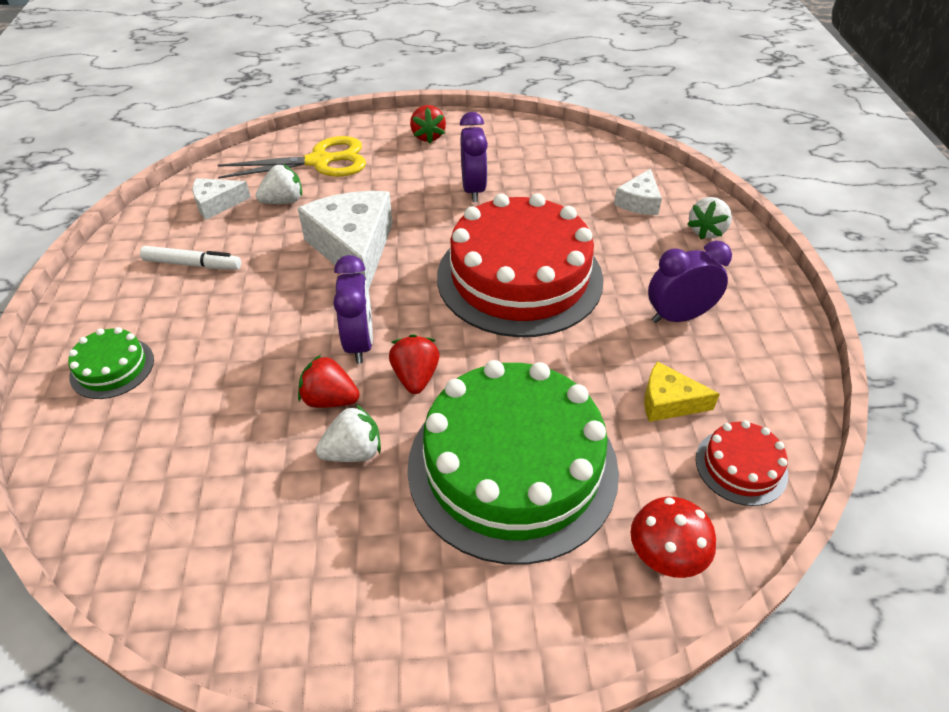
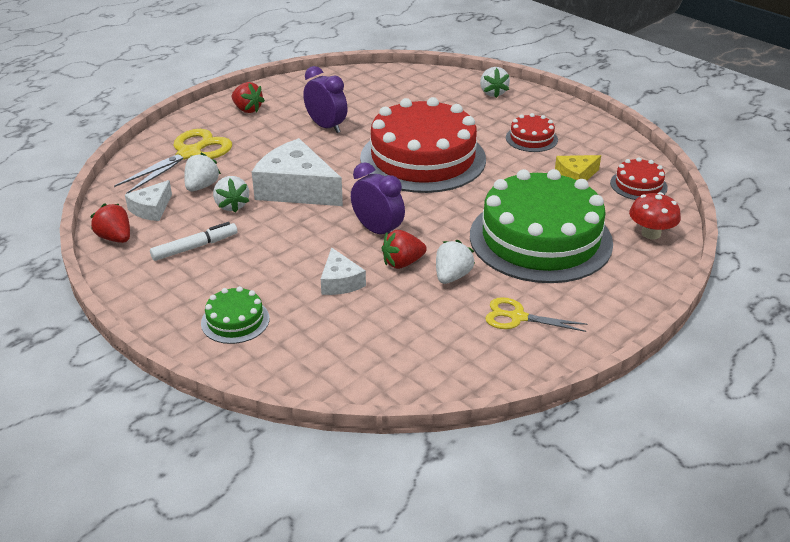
camera: 40 degrees left, 10 degrees down
(278, 236) = (232, 205): none -> white strawberry
(346, 562) = (517, 317): none -> yellow scissors
(415, 377) = (435, 229): red strawberry -> red strawberry (115, 238)
(639, 202) = (436, 93): white cheese -> white cheese (340, 282)
(678, 316) = (531, 138): purple clock -> red cake

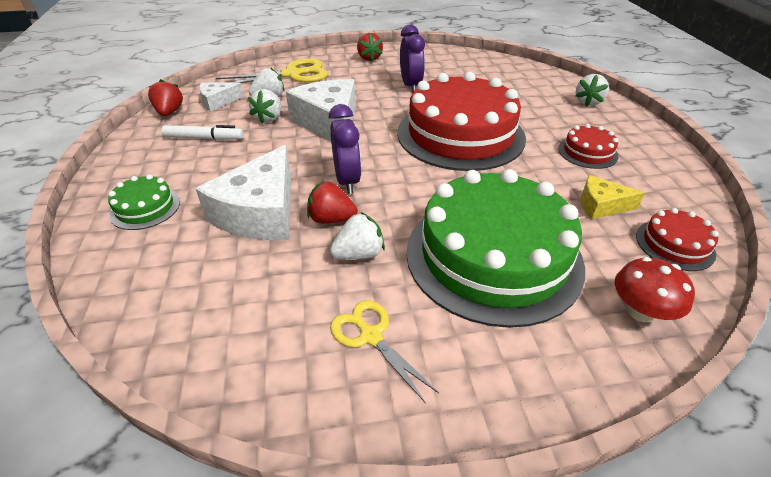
camera: 35 degrees right, 5 degrees up
(340, 282) = (260, 212): white cheese -> white cheese, size x1.91

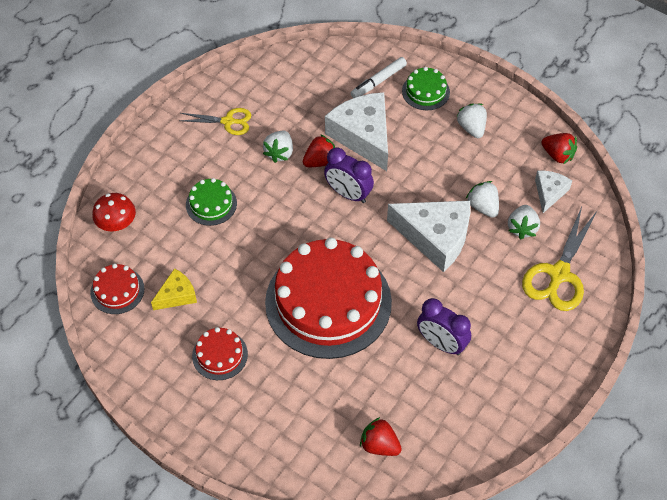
camera: 135 degrees right, 15 degrees up
(204, 138) = (489, 154): white marker -> white marker (378, 81)
(369, 58) = (539, 364): red strawberry -> red strawberry (379, 445)
(493, 256) = (211, 204): green cake -> green cake, size x0.43
(588, 102) = (267, 447): white strawberry -> white strawberry (471, 128)

